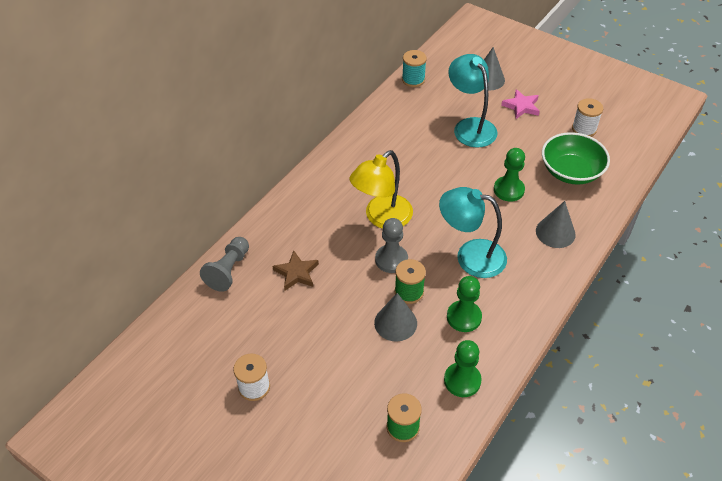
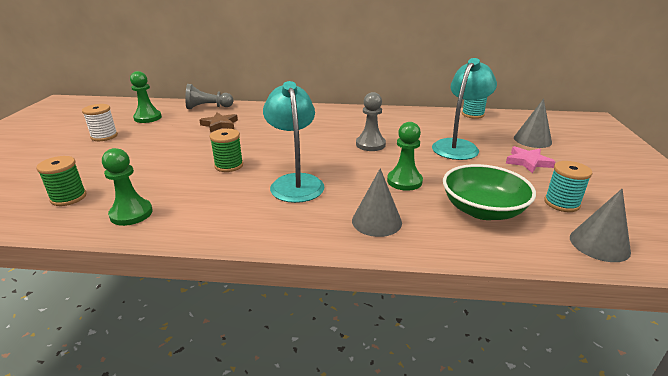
camera: 60 degrees right, 20 degrees down
(382, 218) = (303, 138): yellow lamp -> none
(391, 260) = (260, 151): grey pawn -> grey pawn (370, 144)
(395, 323) = (190, 168): grey cone -> grey cone (599, 244)
(464, 317) = (214, 196): green pawn -> green pawn (148, 118)
(584, 129) = (561, 203): white spool -> turquoise spool

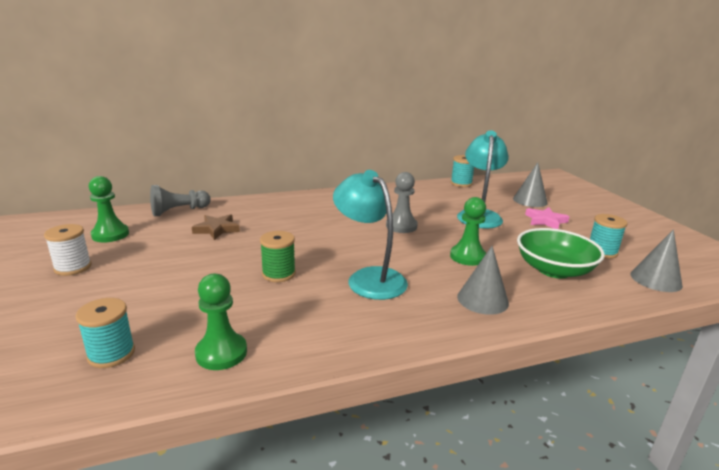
camera: 25 degrees left, 5 degrees down
(68, 197) = (111, 354): green spool -> turquoise spool

